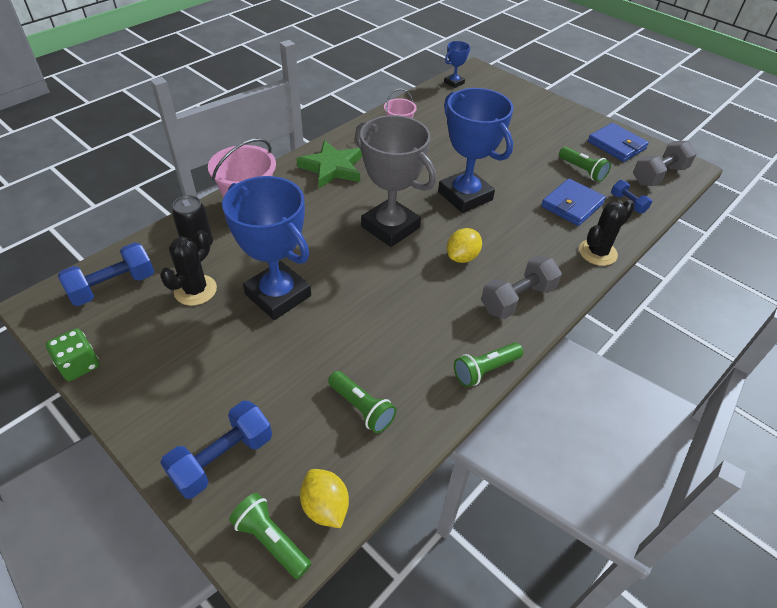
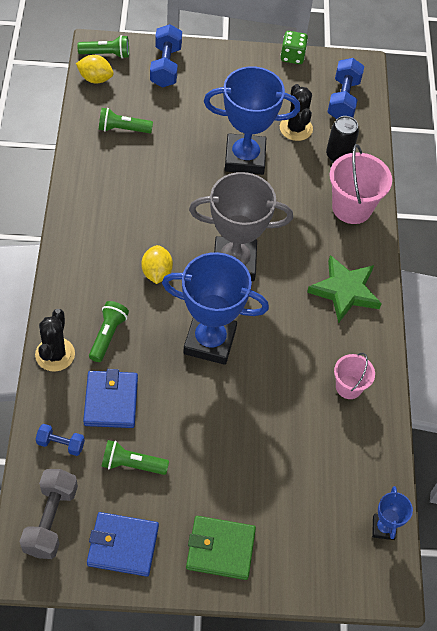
camera: 135 degrees right, 10 degrees up
(485, 370) = (71, 195): green flashlight -> green flashlight (108, 335)
(517, 299) = (88, 263): grey dumbbell -> none
(556, 118) = (220, 549): none -> green wallet

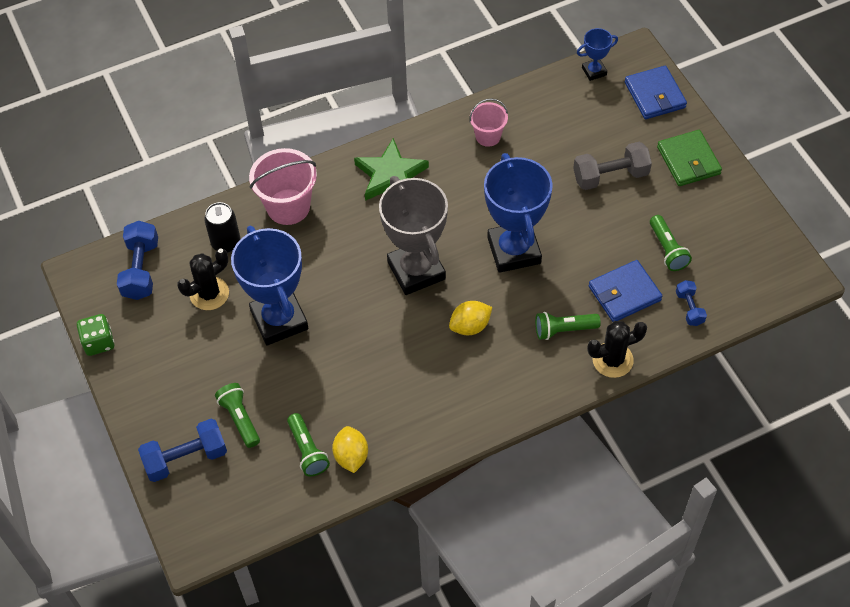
camera: 110 degrees left, 0 degrees up
(51, 520) = (754, 279): grey dumbbell -> grey dumbbell (610, 176)
(95, 79) = (248, 520): yellow lemon -> yellow lemon (351, 456)
(106, 54) = (201, 530): green flashlight -> green flashlight (240, 419)
(123, 545) = (735, 222): blue wallet -> blue wallet (654, 95)
(343, 99) = (141, 269): blue dumbbell -> blue dumbbell turned 75 degrees counterclockwise

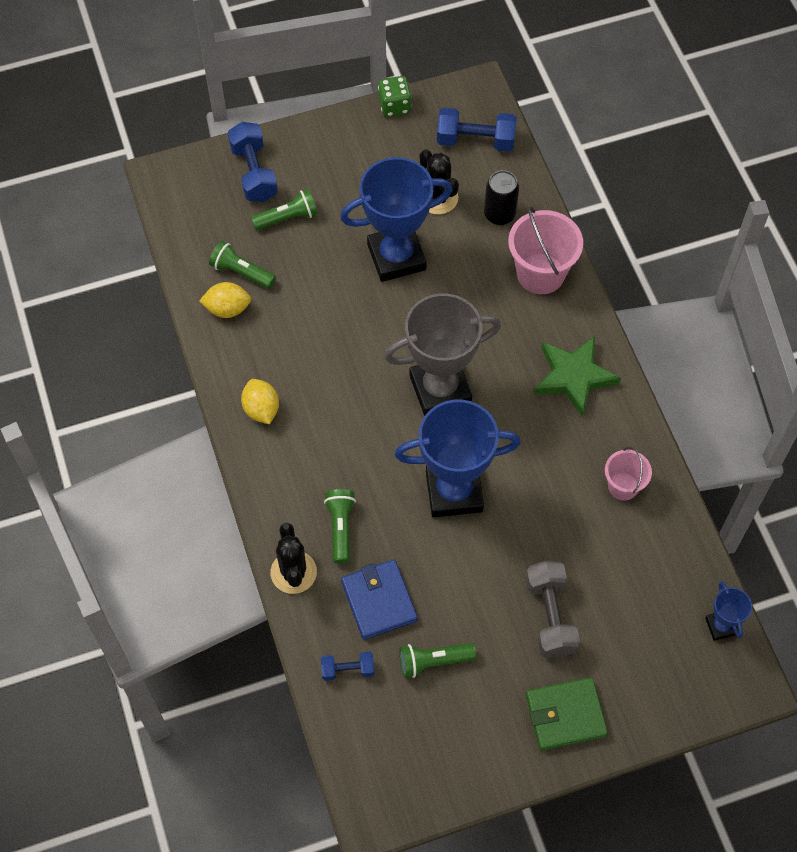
camera: 95 degrees right, 5 degrees up
(307, 451) = (241, 272): green flashlight -> green flashlight turned 45 degrees clockwise
(470, 326) = (360, 434): yellow lemon -> yellow lemon (261, 409)
(654, 95) = (676, 695): blue wallet -> none

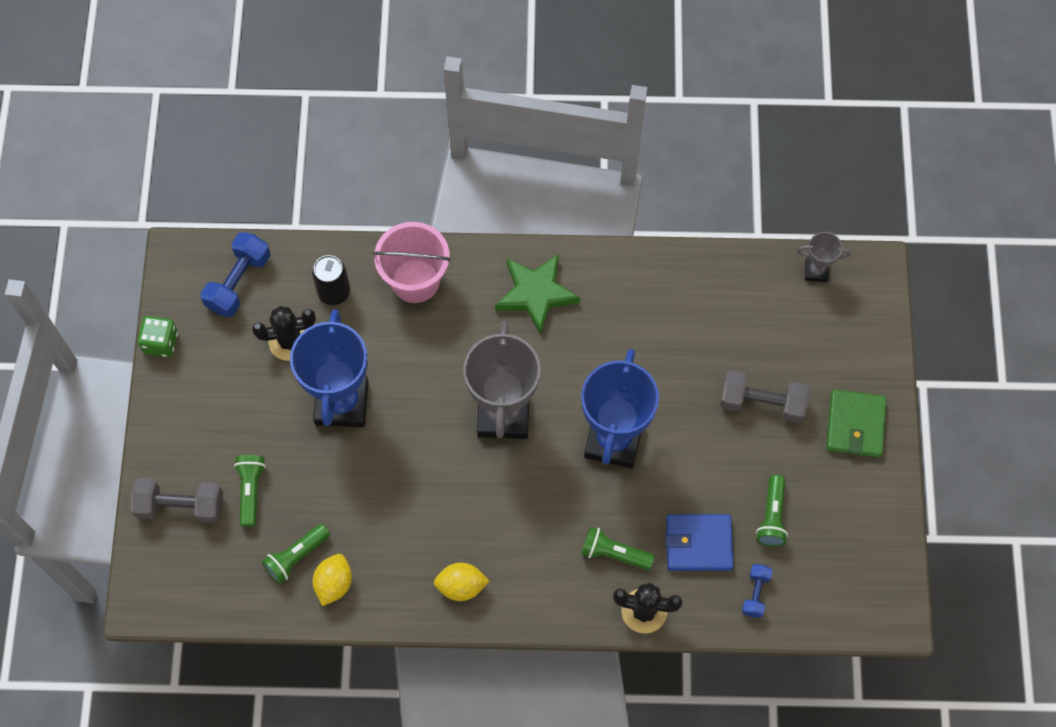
camera: 70 degrees left, 5 degrees up
(254, 173) = (180, 506): blue dumbbell -> grey dumbbell
(623, 486) = (660, 296): pink bucket -> none
(720, 626) = (816, 271): blue trophy -> grey trophy

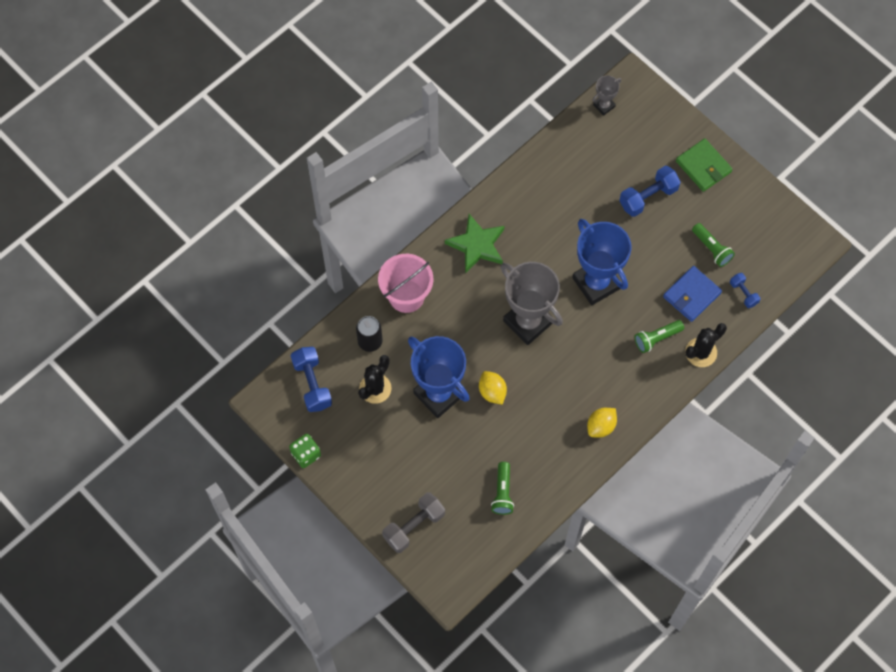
camera: 45 degrees left, 0 degrees up
(251, 490) = (441, 483): green flashlight -> none
(334, 583) = (536, 487): yellow lemon -> yellow lemon (492, 392)
(762, 403) = (648, 197): grey dumbbell -> blue dumbbell

